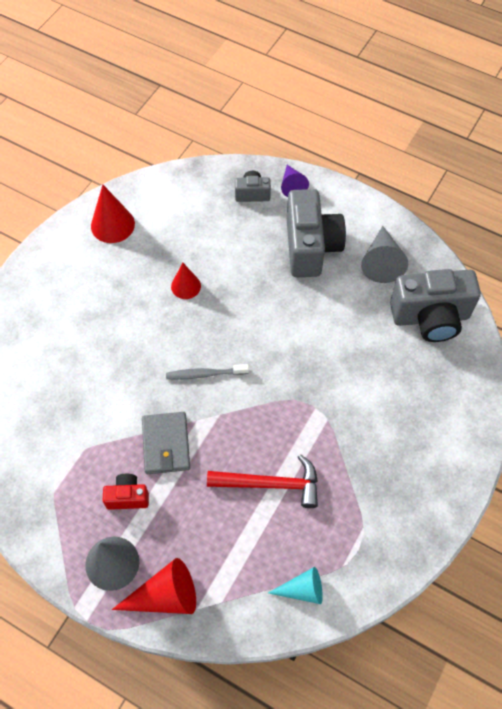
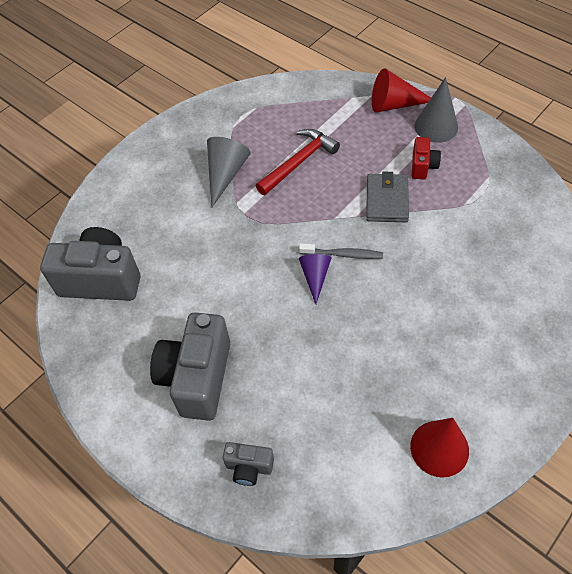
camera: 165 degrees left, 5 degrees down
(128, 497) = (423, 166): red camera -> red camera turned 90 degrees counterclockwise
(186, 286) = (352, 350): red cone -> none
(271, 484) = (299, 162): red hammer -> red hammer turned 120 degrees clockwise
(292, 186) = (194, 472): purple cone -> purple cone (315, 277)
(302, 590) = (290, 98): turquoise cone -> none
(381, 262) = (124, 347): grey cone -> grey cone (226, 174)

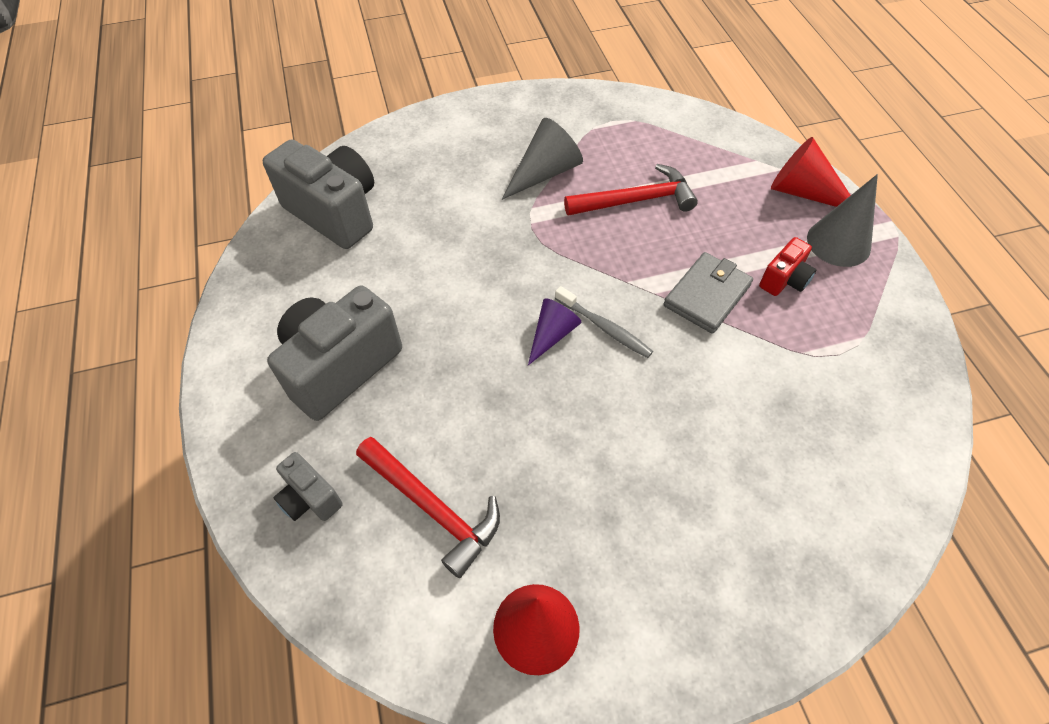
camera: 30 degrees right, 0 degrees up
(329, 423) = (433, 508): none -> red hammer

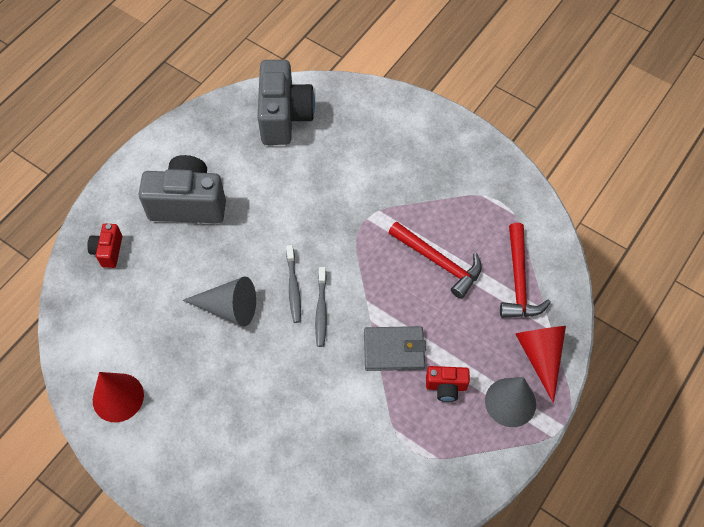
camera: 50 degrees right, 5 degrees up
(310, 498) = (108, 251): grey camera -> red camera
(433, 508) = (144, 307): red hammer -> red hammer (519, 281)
(545, 172) = (415, 197): grey cone -> grey cone (229, 308)
(552, 334) = (293, 287): purple cone -> grey toothbrush

